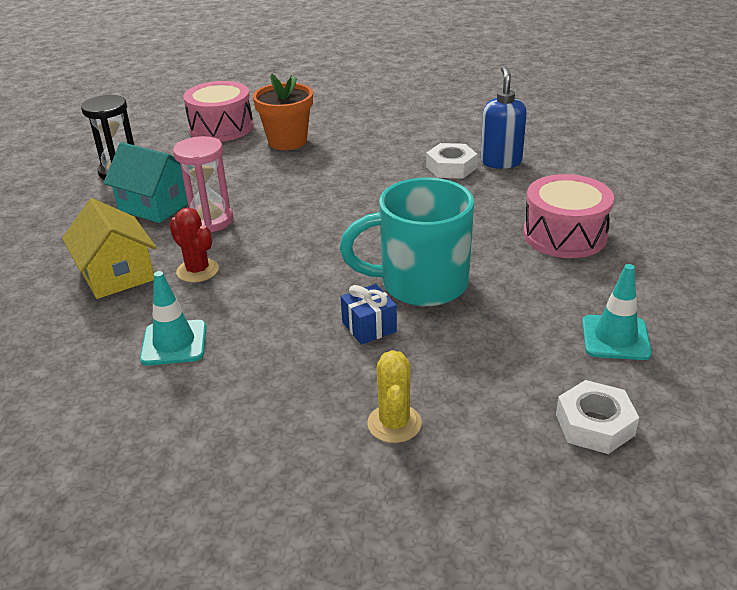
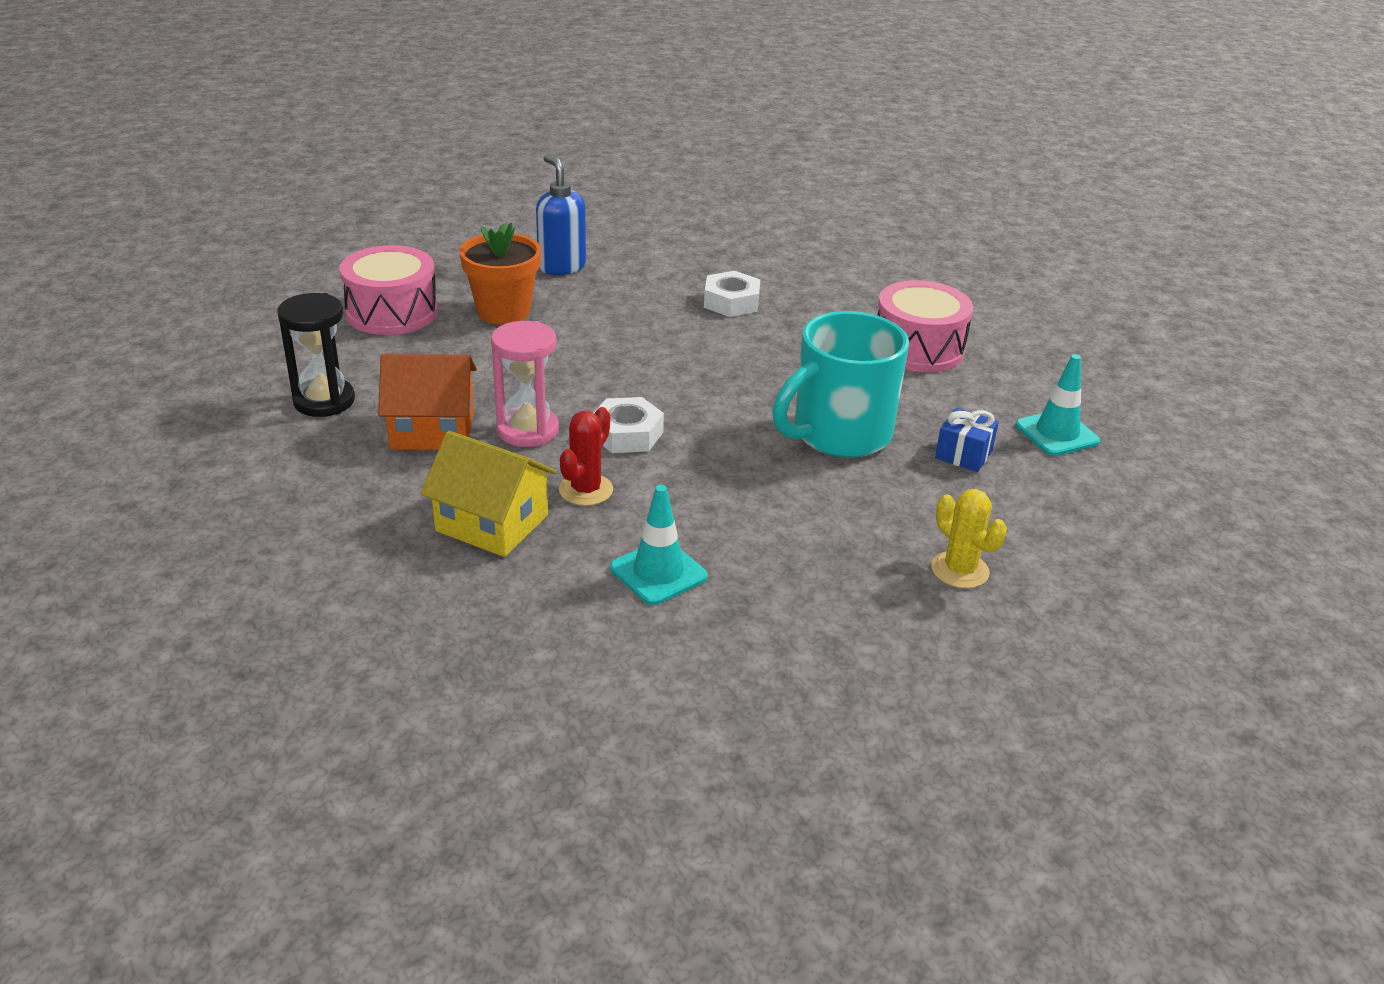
camera: 35 degrees left, 0 degrees up
(156, 205) = (432, 430): turquoise house -> orange house
(197, 270) = (586, 490): red cactus -> red cactus turned 75 degrees counterclockwise
(369, 327) = (838, 491): blue gift -> blue gift (963, 454)
(501, 162) = (776, 284): blue soap dispenser -> blue soap dispenser (561, 267)
(594, 424) = (1113, 512): white nut -> white nut (627, 434)

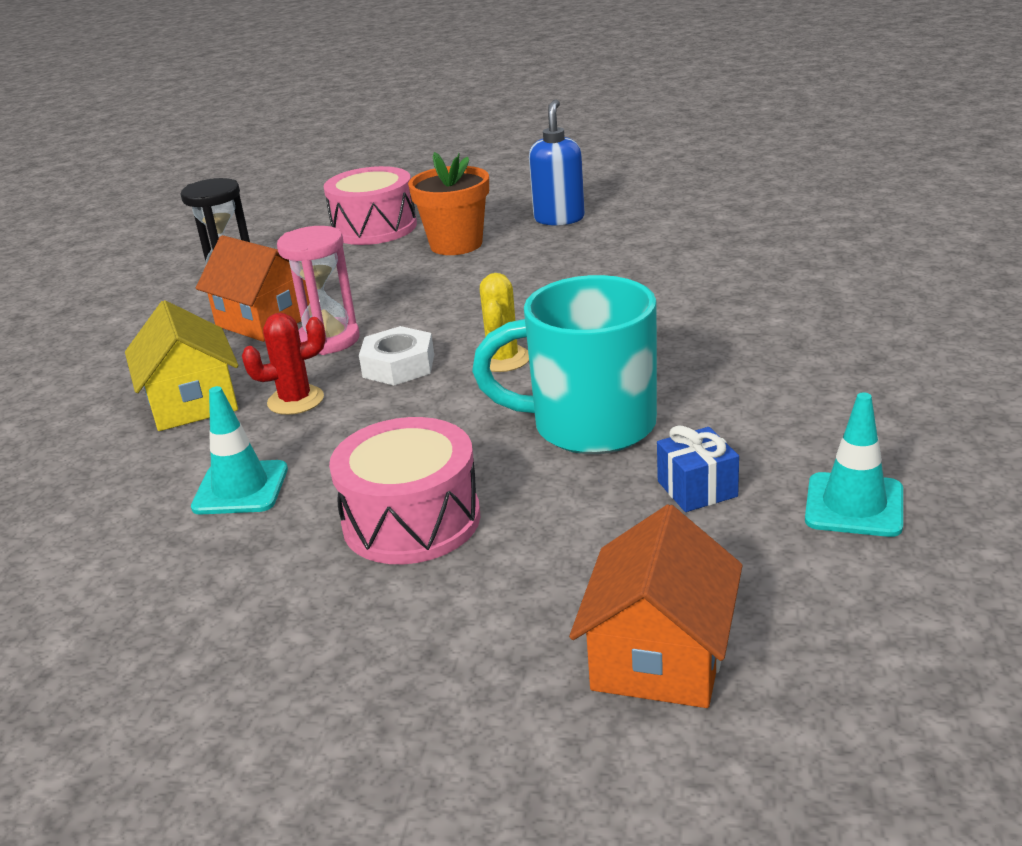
camera: 45 degrees right, 5 degrees down
(731, 302) = (671, 278): white nut -> none
(918, 348) = (811, 367): pink drum -> pink drum (411, 520)
(959, 570) = (505, 603): yellow cactus -> yellow cactus (503, 359)
(1079, 562) = (659, 656): none -> orange house

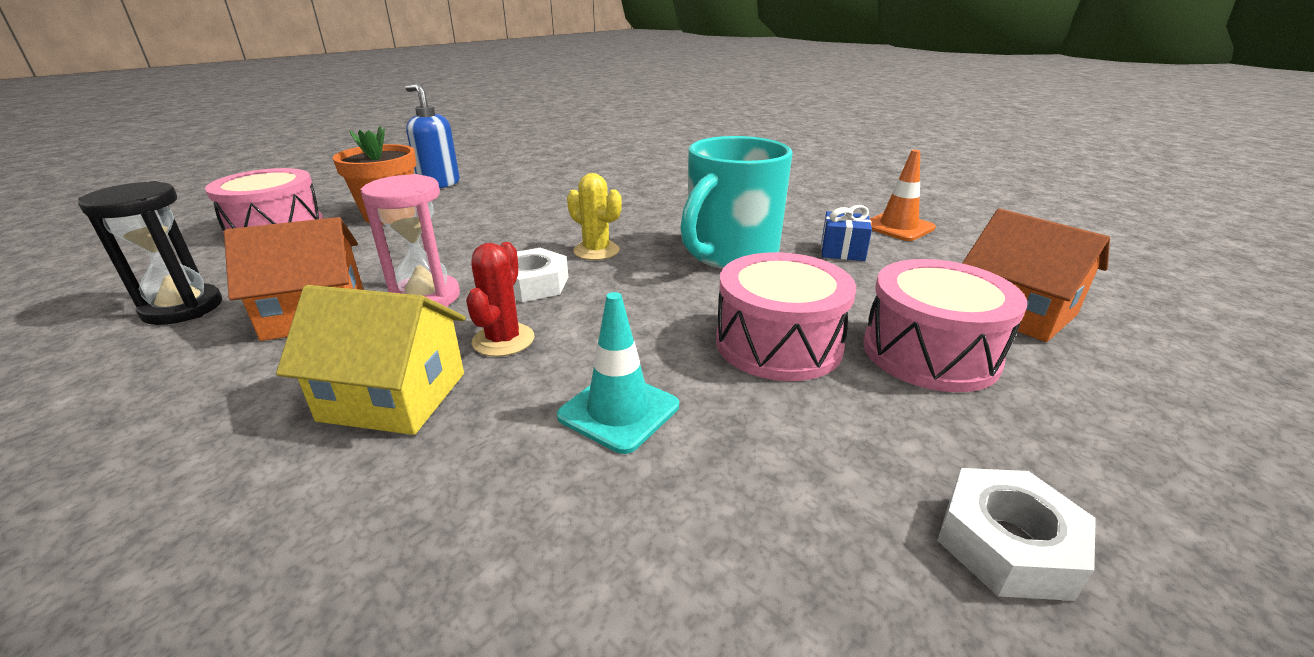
camera: 60 degrees left, 0 degrees up
(198, 709) = (1007, 544): none -> white nut
(480, 612) = (930, 353): none -> pink drum
(854, 505) = (898, 227): turquoise traffic cone -> orange traffic cone

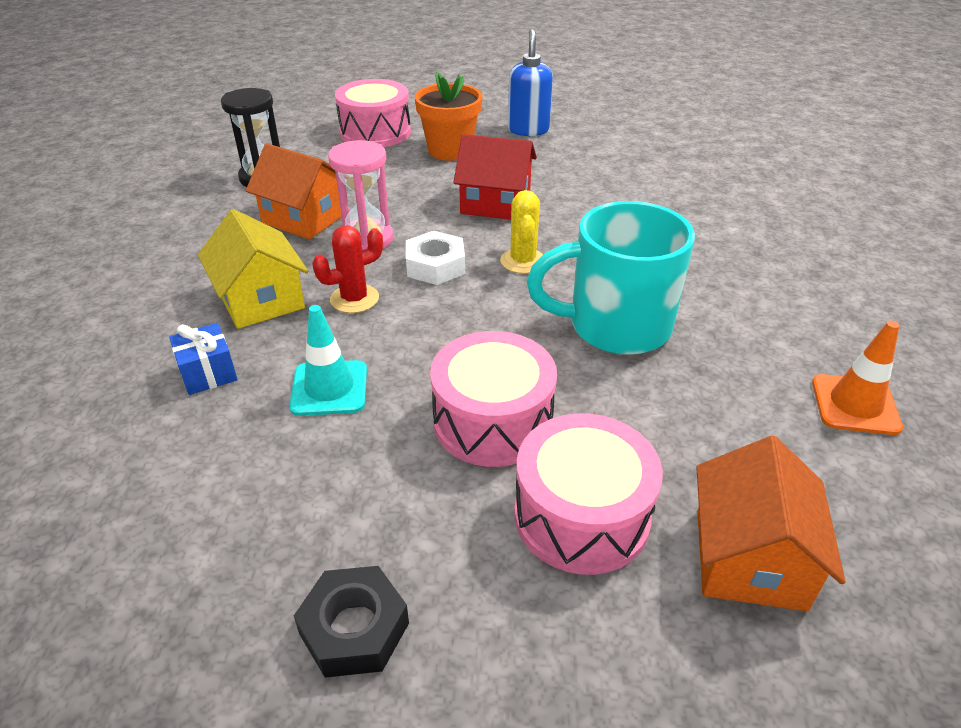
camera: 50 degrees right, 10 degrees up
(502, 230) = (495, 203): none -> red house
(842, 251) = (724, 389): blue gift -> blue gift (208, 373)
(1007, 544) = (354, 628): white nut -> black nut

